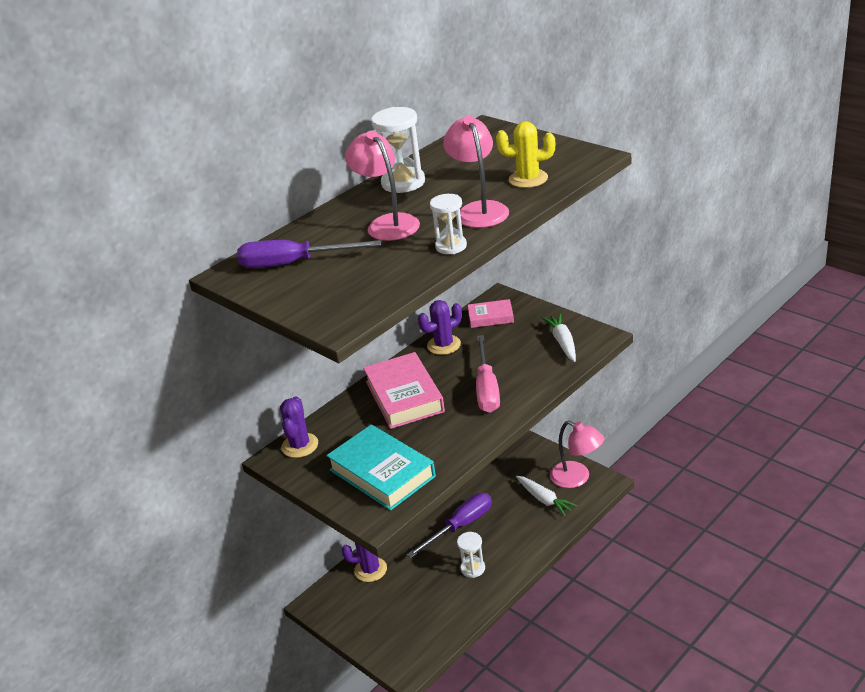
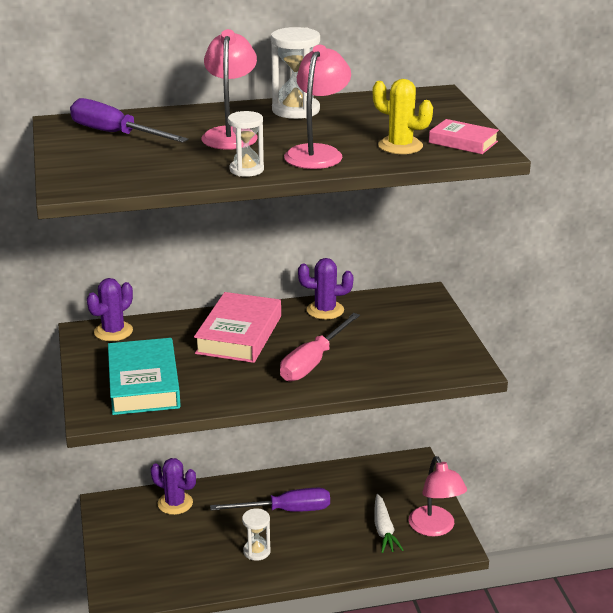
camera: 30 degrees right, 5 degrees down
(490, 317) = (395, 306): pink book -> pink book (463, 142)
(562, 342) = (431, 357): white carrot -> none

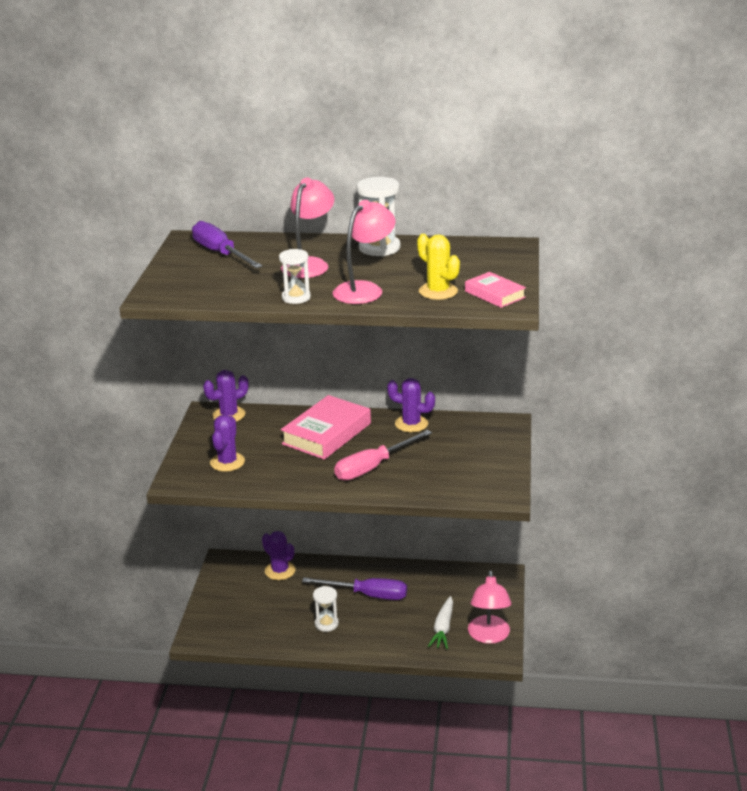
camera: 20 degrees right, 0 degrees up
(143, 384) = (227, 462): turquoise book -> purple cactus

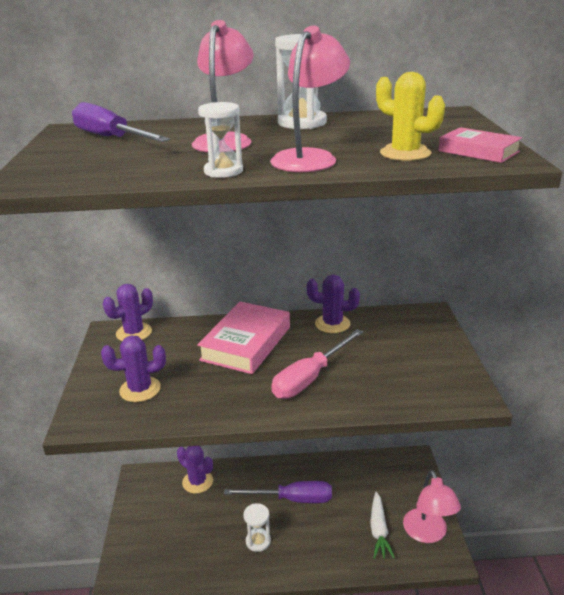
camera: 10 degrees left, 0 degrees up
(227, 462) = (140, 389): purple cactus -> purple cactus turned 75 degrees clockwise

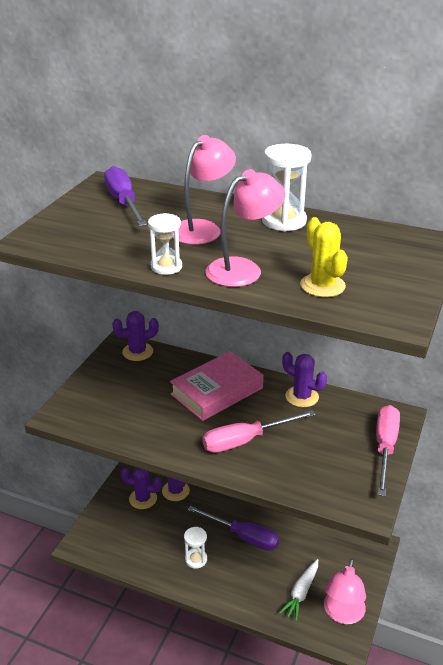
camera: 25 degrees right, 5 degrees up
(140, 389) = (112, 404): purple cactus -> purple cactus (143, 499)
(441, 342) = (385, 448): none -> pink screwdriver
(478, 151) = (386, 301): pink book -> none

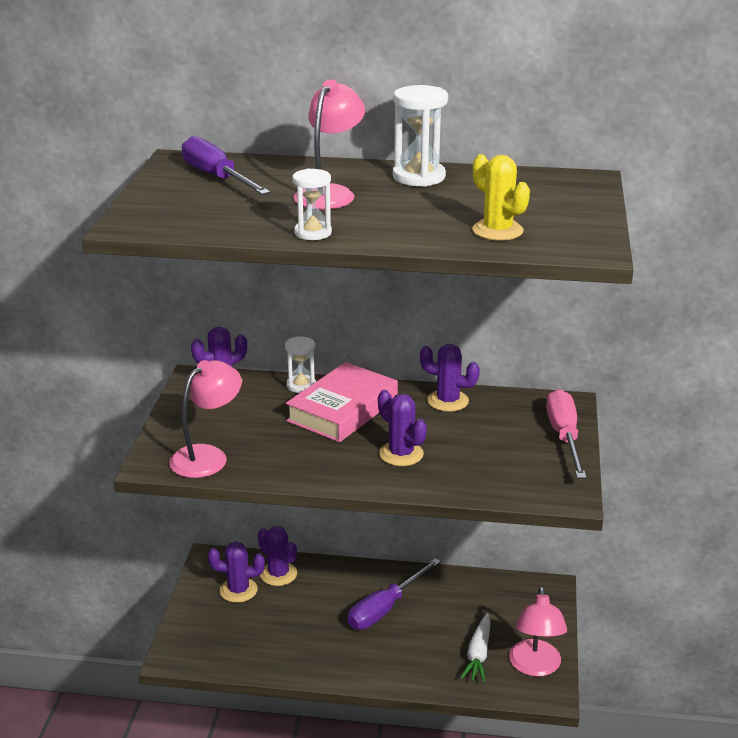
camera: 15 degrees left, 5 degrees down
(196, 559) = (334, 644): white hourglass -> white hourglass (301, 385)
(243, 269) = (401, 225): pink lamp -> pink lamp (207, 456)
(243, 536) = (385, 608): purple screwdriver -> purple screwdriver turned 120 degrees clockwise
(246, 440) = (401, 454): pink screwdriver -> purple cactus

